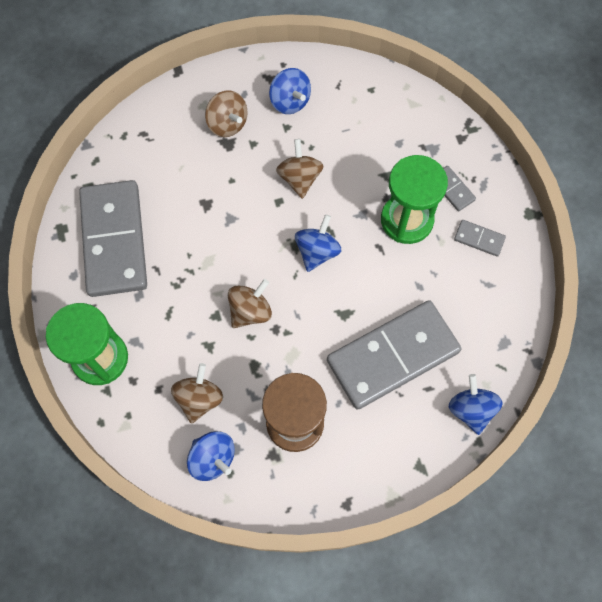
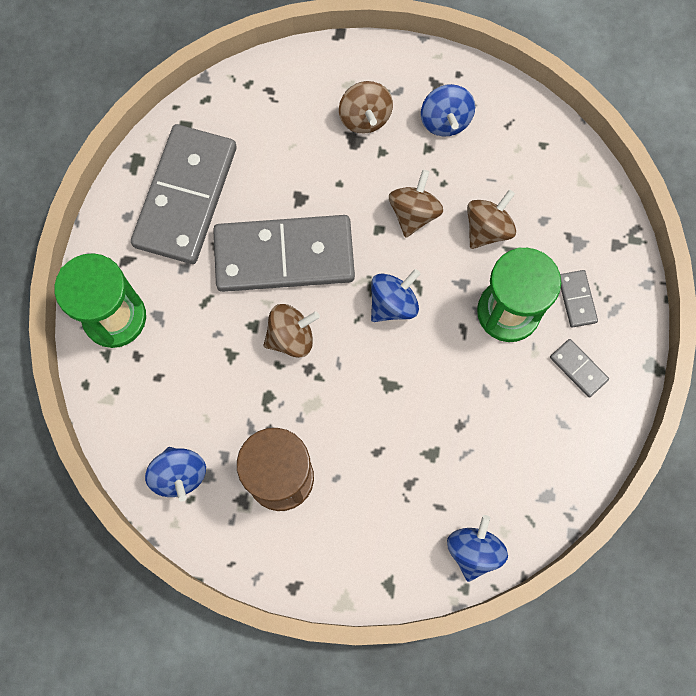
camera: 25 degrees right, 5 degrees up
(199, 399) = (195, 406): brown spinning top -> brown spinning top (487, 229)
(393, 356) = (418, 455): grey domino -> grey domino (284, 256)

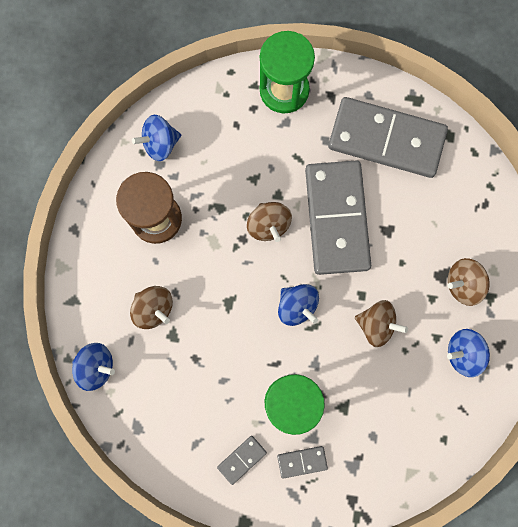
camera: 90 degrees right, 5 degrees up
(487, 229) = (364, 387): brown spinning top -> brown spinning top (153, 309)

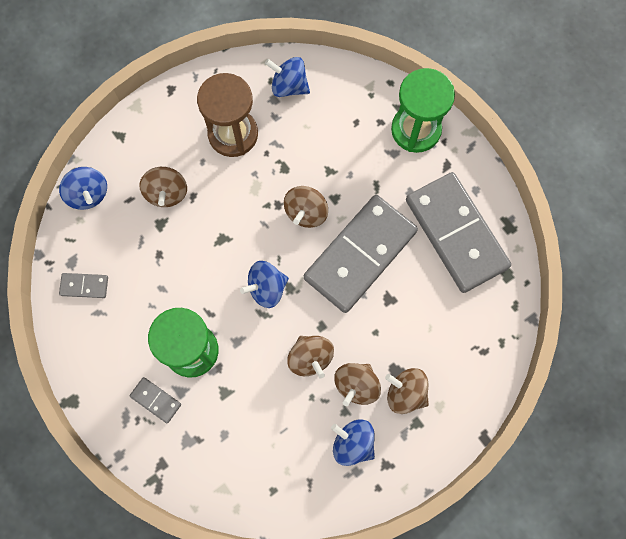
camera: 45 degrees right, 5 degrees down
(242, 459) = (117, 355): grey domino -> grey domino (84, 286)
(297, 306) = (266, 288): blue spinning top -> blue spinning top turned 60 degrees clockwise
(426, 312) = (356, 385): none -> brown spinning top

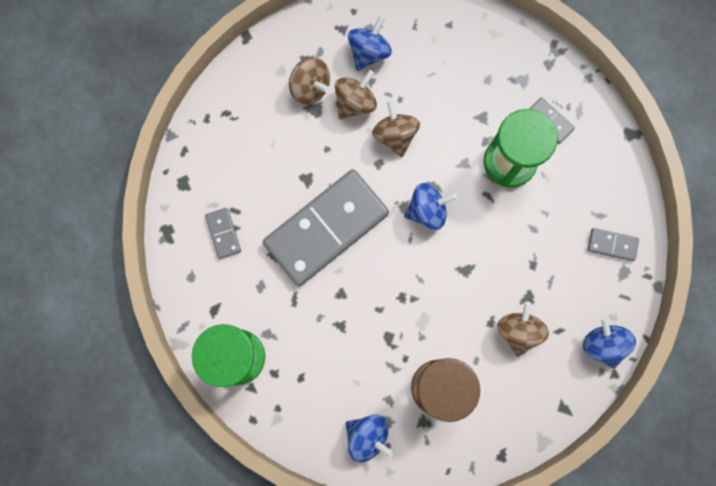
camera: 170 degrees left, 5 degrees up
(306, 212) = (373, 283): brown spinning top -> none
(353, 443) = (369, 52): blue spinning top -> blue spinning top turned 105 degrees counterclockwise
(456, 234) = (223, 233): grey domino -> grey domino, size x0.40

